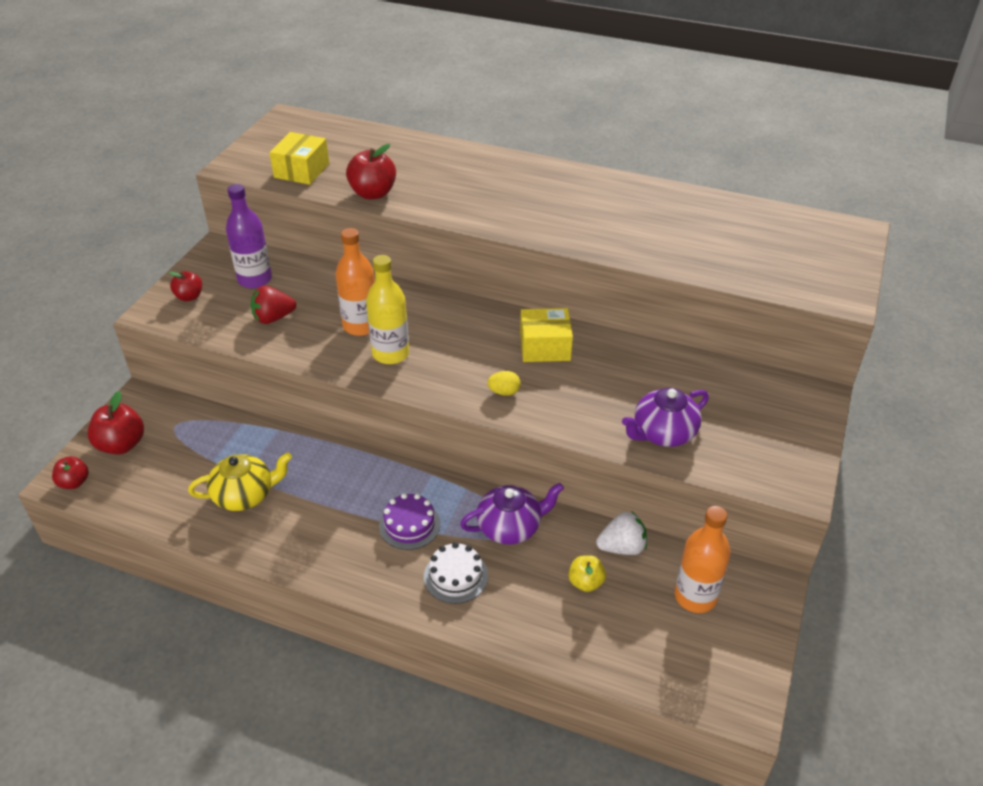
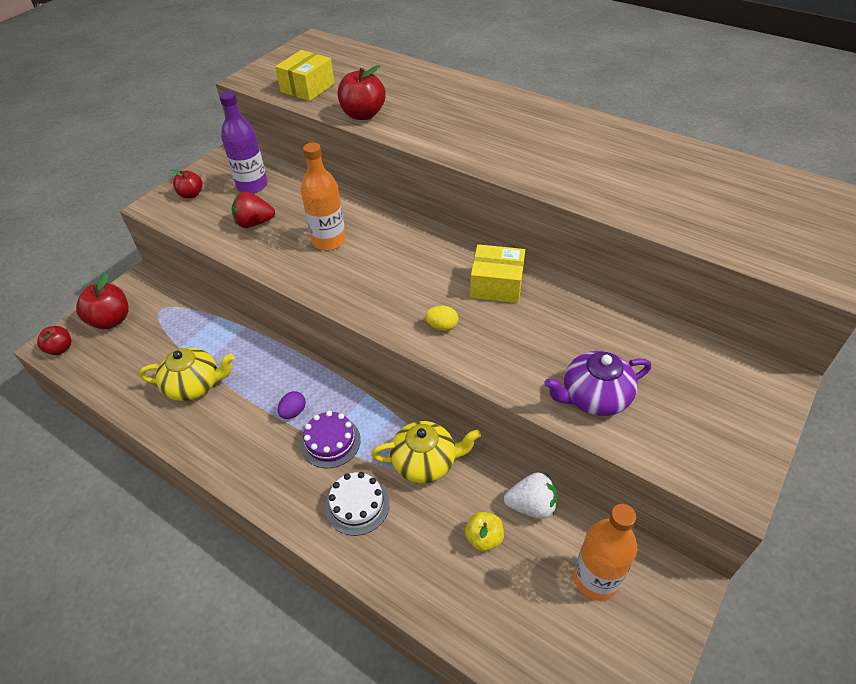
camera: 15 degrees right, 5 degrees up
(361, 503) = (293, 412): none -> purple egg
(390, 354) = (346, 271): yellow bottle -> none
(510, 527) = (425, 462): purple teapot -> yellow teapot

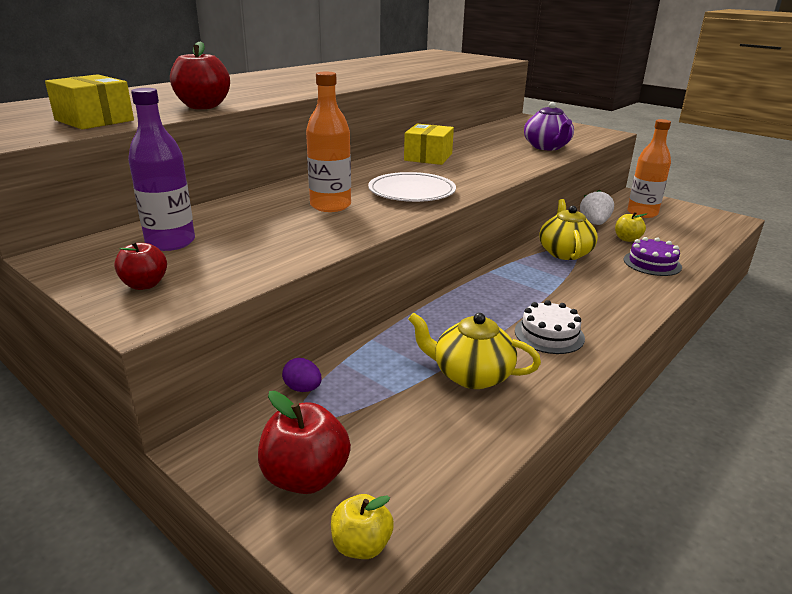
camera: 85 degrees left, 20 degrees down
(60, 349) = (361, 545): red apple -> yellow apple
(194, 385) = (471, 375): yellow teapot -> yellow teapot turned 75 degrees counterclockwise
(254, 223) = (265, 241): red strawberry -> none
(293, 412) = (513, 308): purple egg -> purple egg (303, 388)
(330, 442) = (549, 290): purple cake -> purple cake (652, 263)
(357, 505) = (615, 281): white cake -> white cake (549, 334)
(373, 284) = (411, 192): none -> white plate
(442, 326) = (475, 174): yellow egg -> none

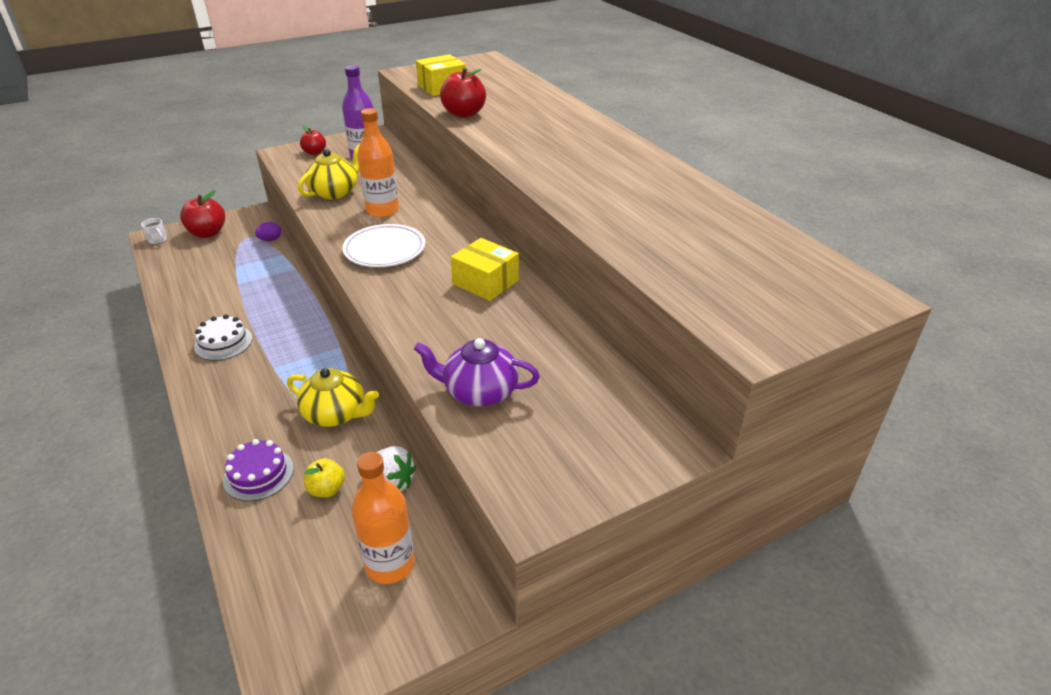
camera: 110 degrees right, 10 degrees up
(361, 545) = (158, 240): yellow apple -> white mug
(471, 375) = (221, 295): yellow teapot -> yellow teapot (335, 192)

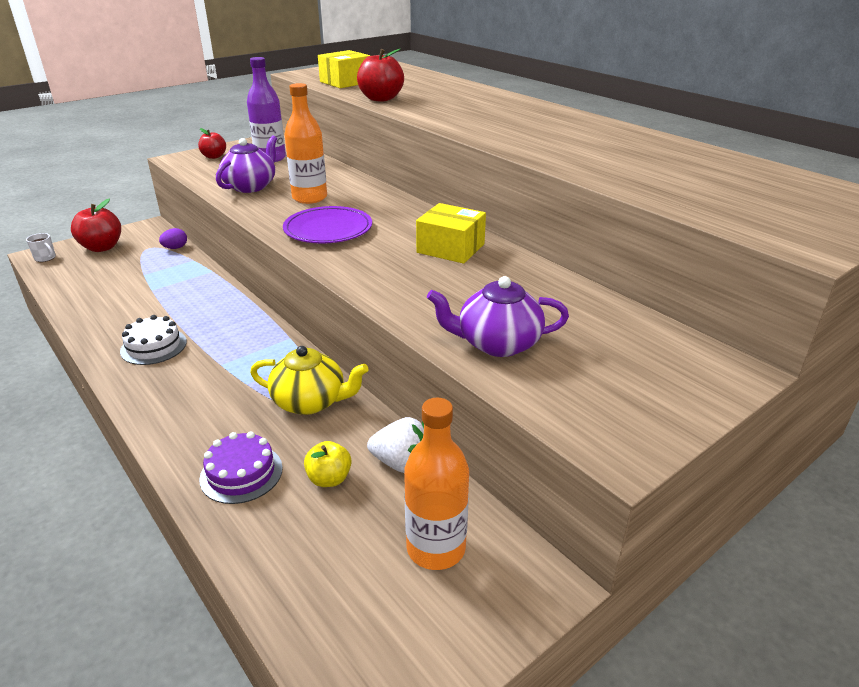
camera: 10 degrees left, 5 degrees down
(335, 192) = (251, 186): yellow teapot -> purple teapot
(384, 249) = (328, 229): white plate -> purple plate

